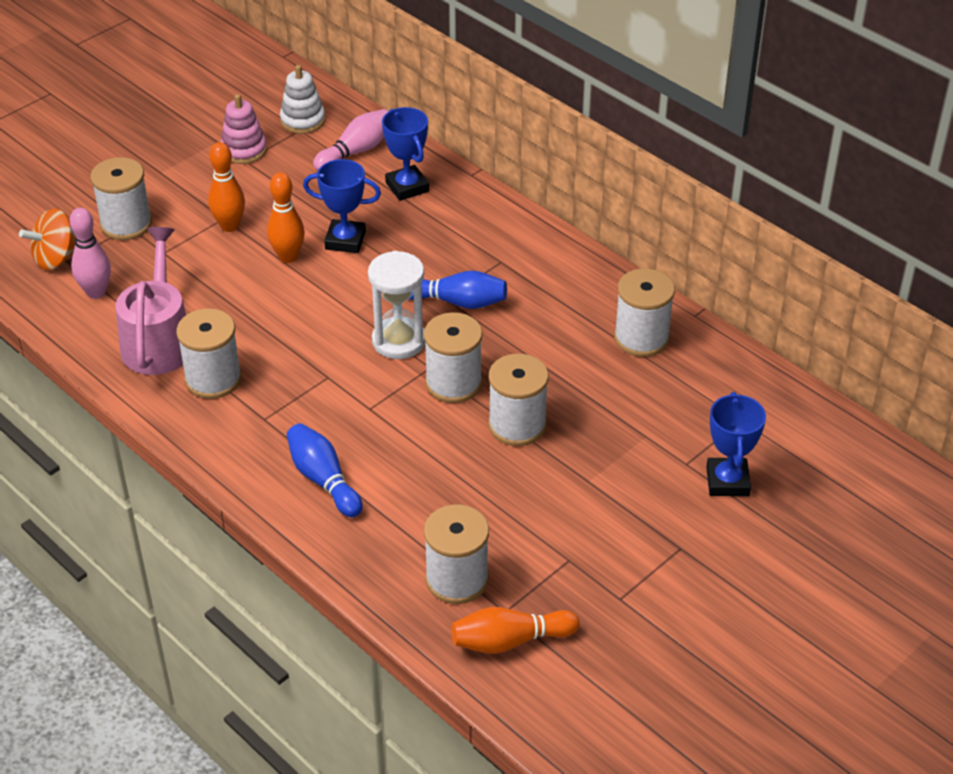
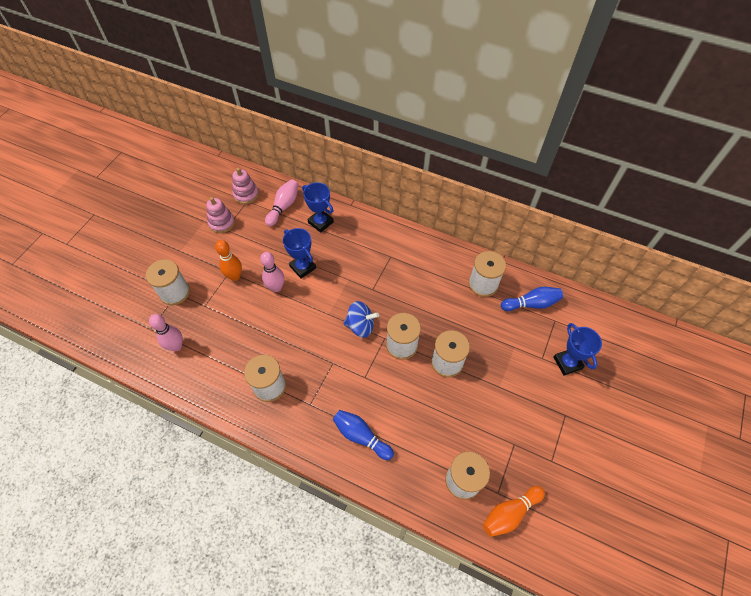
camera: 20 degrees left, 15 degrees up
(56, 258) = (143, 329): orange spinning top -> none
(158, 341) = (227, 369): pink watering can -> none
(288, 257) = (276, 287): orange bowling pin -> pink bowling pin
(303, 120) = (246, 194): white stacking toy -> pink stacking toy
(345, 240) = (303, 267): blue trophy -> blue trophy turned 60 degrees clockwise
(399, 341) = (360, 326): white hourglass -> blue spinning top
(458, 302) = (380, 290): blue bowling pin -> blue bowling pin (531, 304)

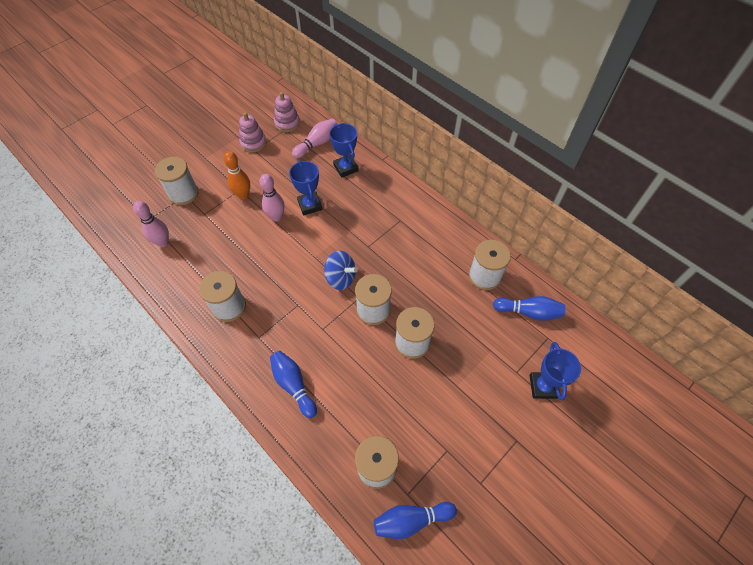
camera: 20 degrees right, 0 degrees up
(510, 513) = (411, 520): orange bowling pin -> blue bowling pin

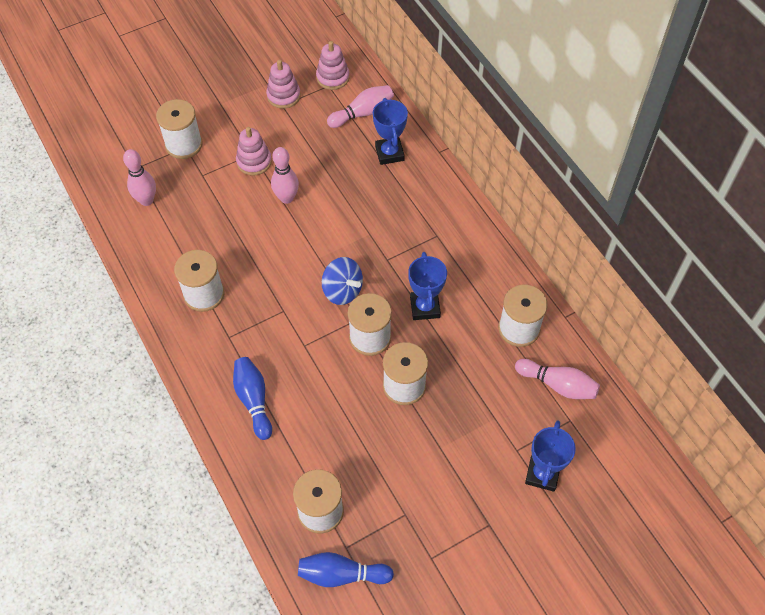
camera: 15 degrees right, 0 degrees up
(243, 195) = (254, 162): orange bowling pin -> pink stacking toy
(310, 205) = (331, 192): blue trophy -> blue trophy (425, 307)
(529, 312) = (558, 385): blue bowling pin -> pink bowling pin

